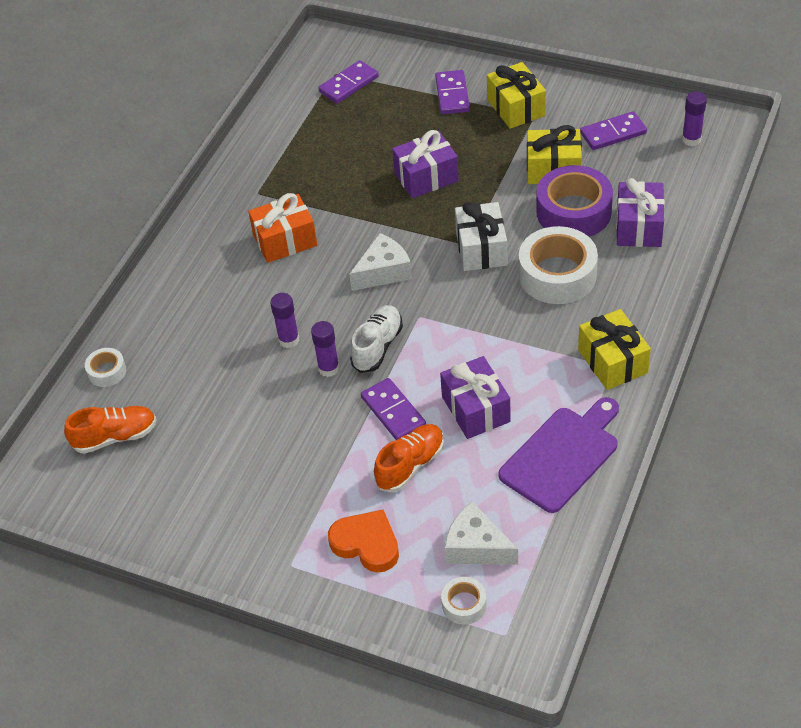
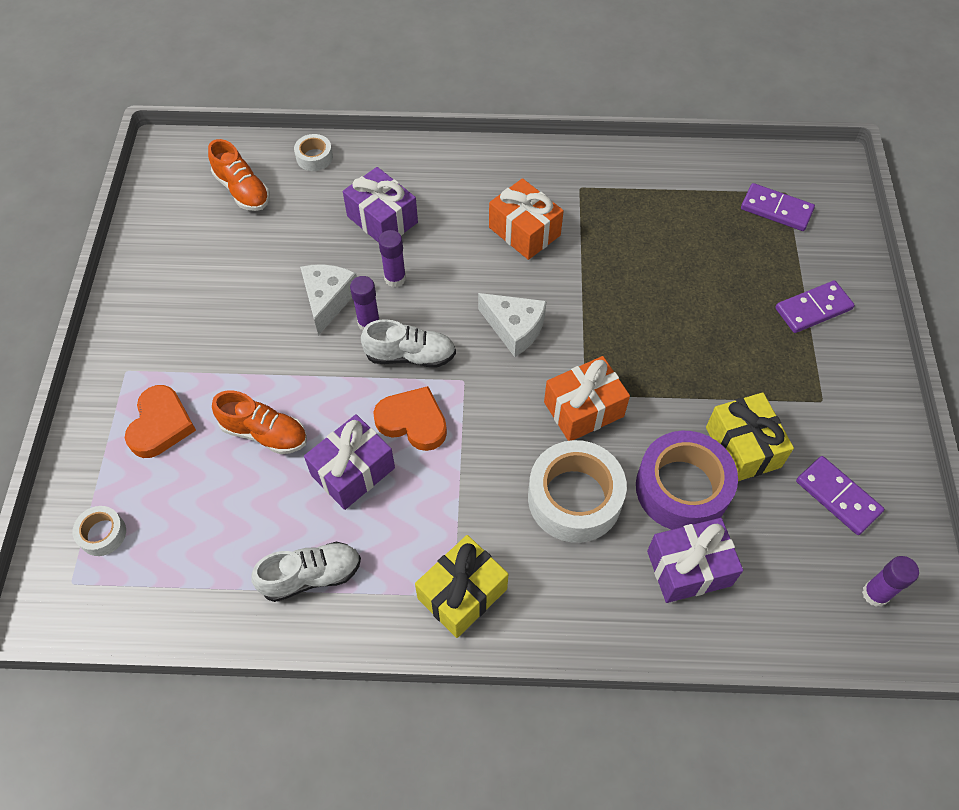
camera: 65 degrees right, 10 degrees up
(393, 412) = (329, 396): purple domino -> none
(426, 177) = (669, 324): purple gift -> purple gift (382, 219)
(445, 359) = (413, 421): none -> orange heart
(476, 547) = (174, 524): white cheese -> white cheese (328, 300)
(481, 249) = (583, 409): white gift -> orange gift
(516, 108) = (826, 379): yellow gift -> none
(562, 456) = (311, 576): purple cutting board -> white shoe

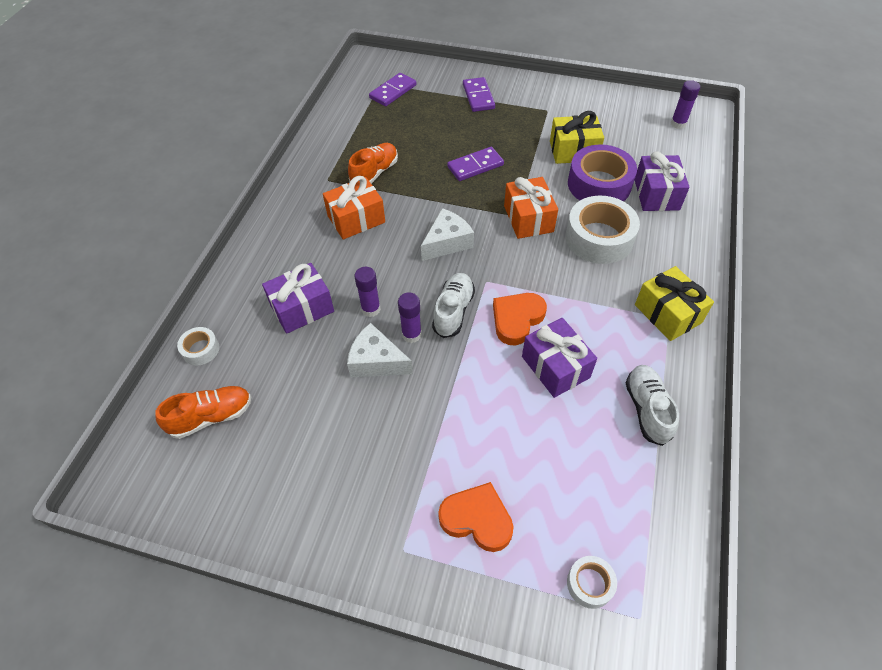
camera: 75 degrees left, 5 degrees down
(265, 433) = (505, 428): orange shoe -> orange shoe (374, 173)
(837, 497) = (614, 121): purple domino -> purple domino (475, 166)

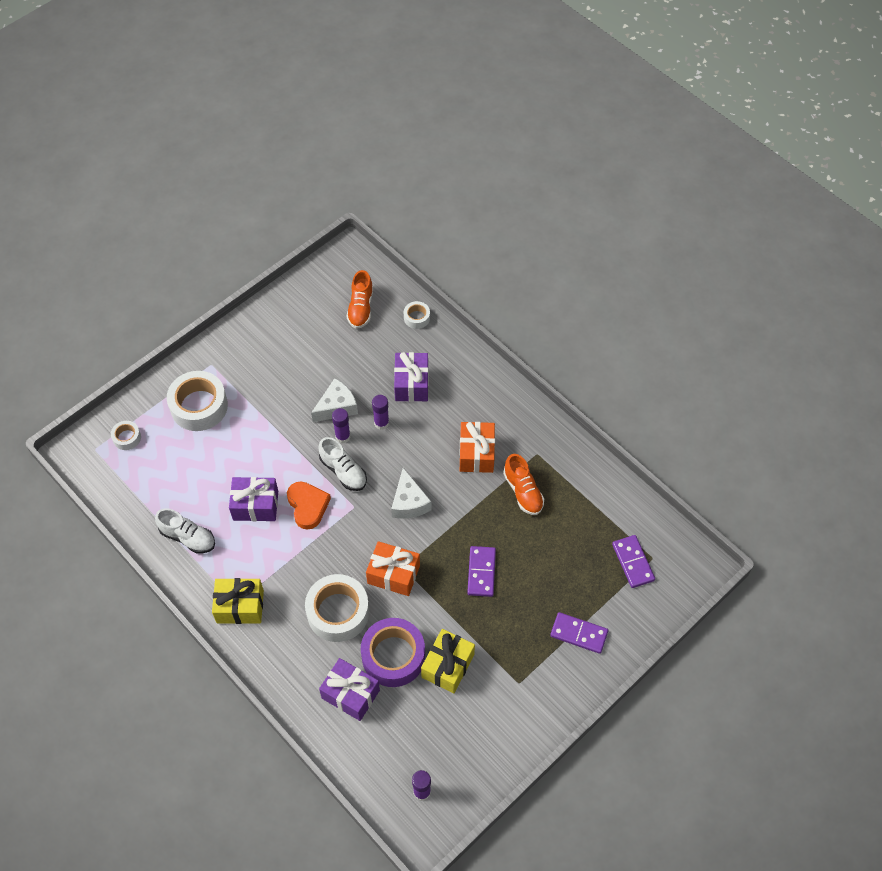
camera: 120 degrees right, 5 degrees up
(477, 519) = (199, 406): orange heart -> white tape

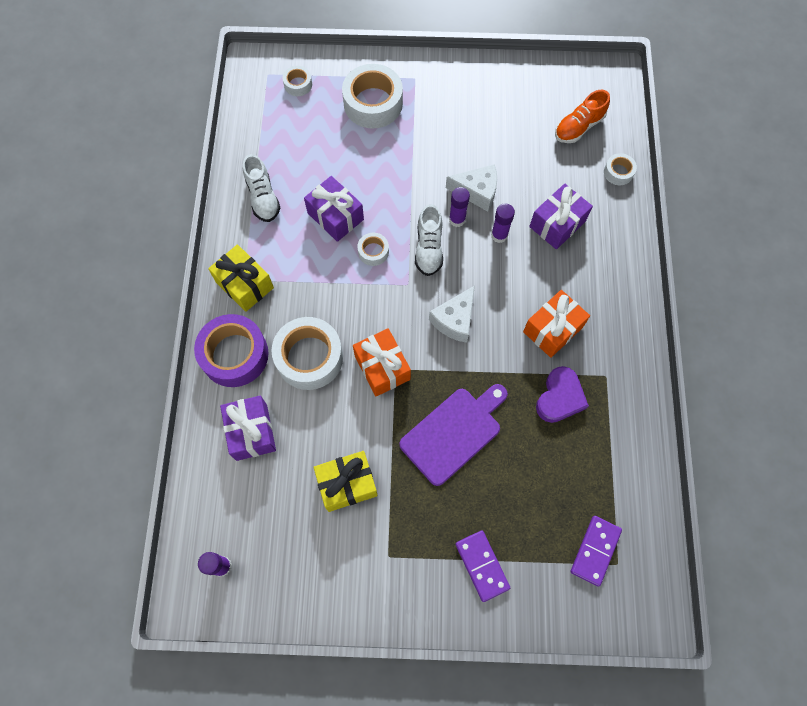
camera: 45 degrees right, 10 degrees up
(308, 506) = (373, 252): orange heart -> white tape
(393, 656) = (314, 434): purple tape -> purple tape (234, 355)
(481, 572) = (454, 433): purple domino -> purple cutting board
(523, 491) = (560, 397): orange shoe -> purple heart

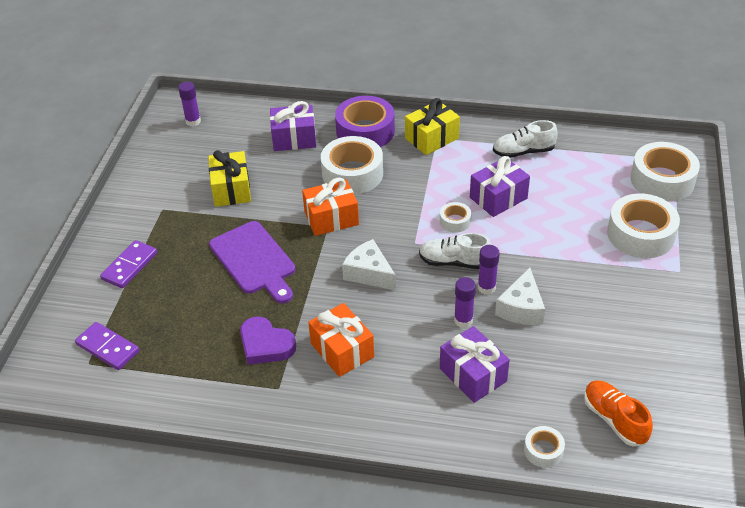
camera: 100 degrees right, 25 degrees down
(298, 84) = (662, 180): white tape -> white tape, size x2.07
(482, 566) = (129, 266): purple domino -> purple domino turned 45 degrees counterclockwise

